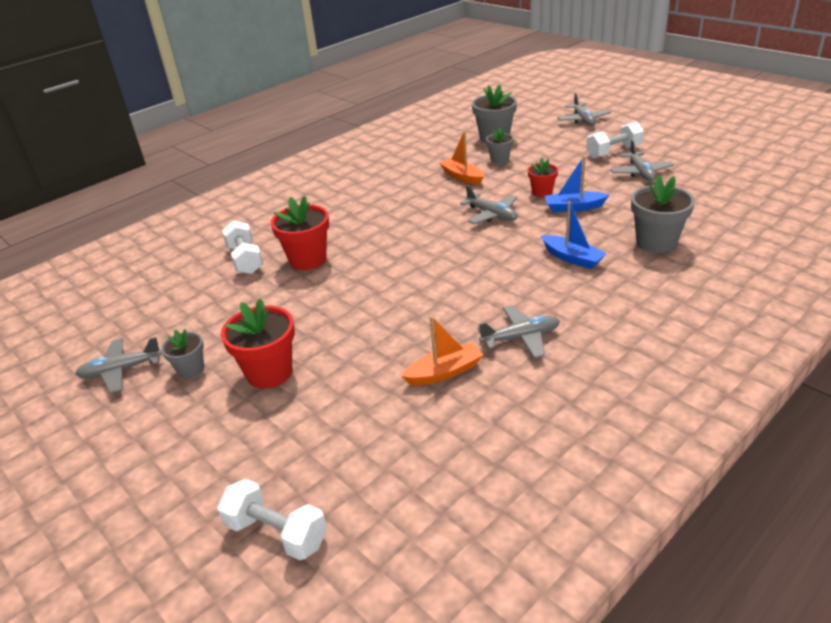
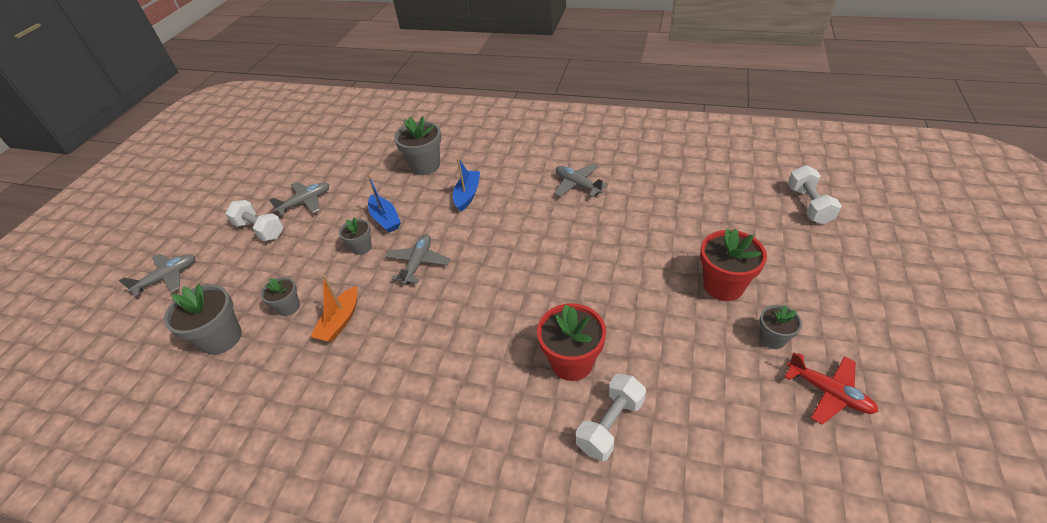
camera: 120 degrees left, 10 degrees up
(121, 370) = (828, 392): grey plane -> red plane
(444, 372) = (637, 202): orange boat -> none
(542, 192) = (361, 247): red flower pot -> grey flower pot

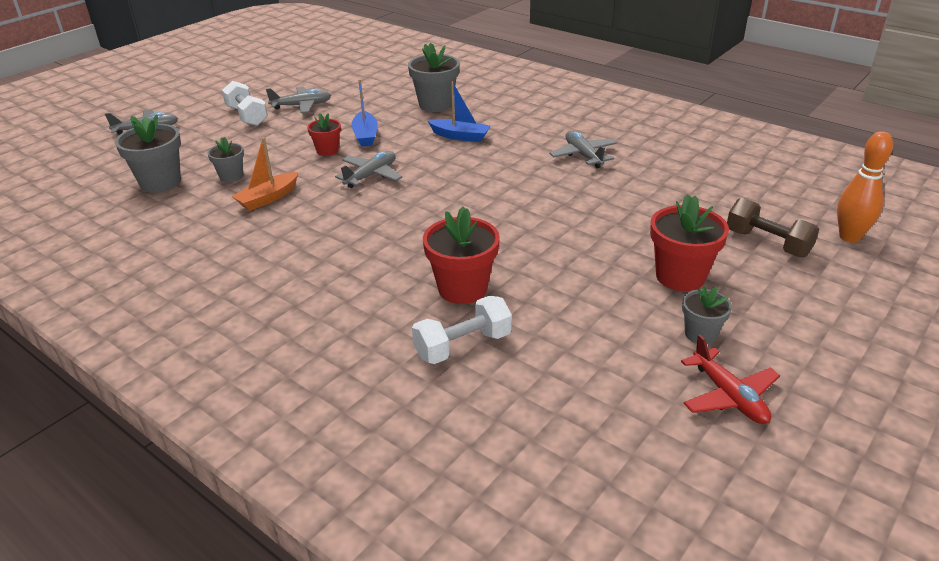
camera: 20 degrees right, 10 degrees down
(361, 247) = (327, 151): grey flower pot -> red flower pot
(467, 195) = (460, 136): blue boat -> blue boat turned 75 degrees clockwise
(760, 230) = (767, 243): none -> brown dumbbell
(808, 205) = (849, 237): white dumbbell -> orange bowling pin

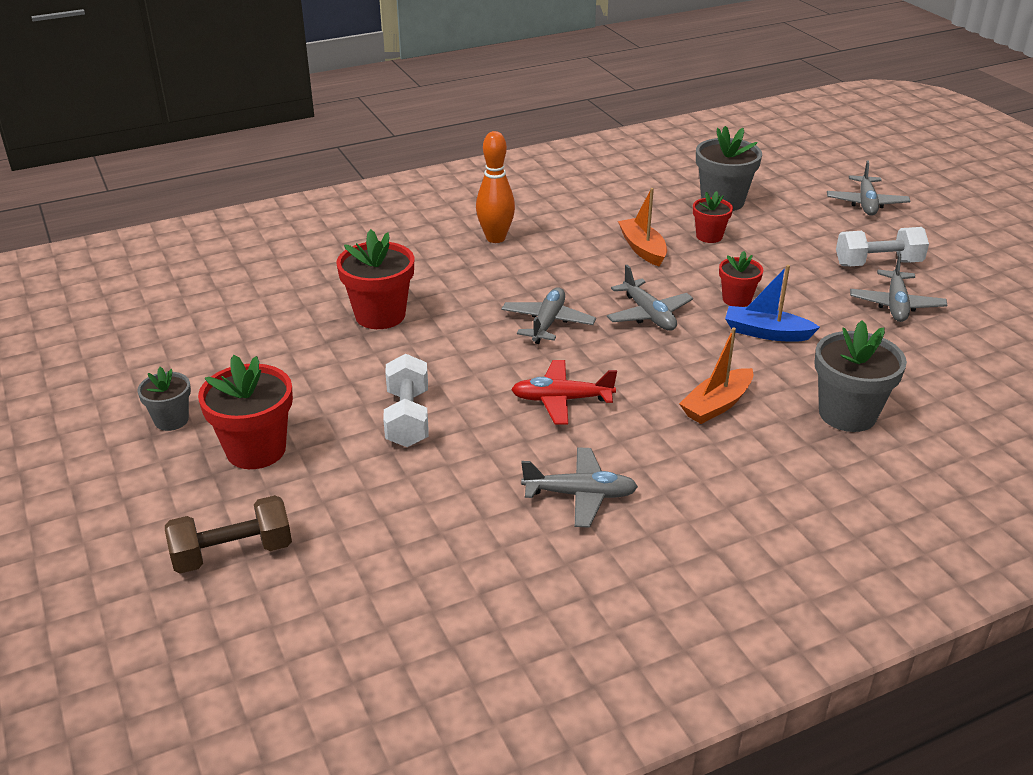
camera: 115 degrees right, 0 degrees up
(231, 176) = (709, 236): grey flower pot -> red flower pot
(413, 209) = (547, 323): none -> grey plane
(460, 136) = (717, 405): blue boat -> orange boat
(463, 346) = (306, 295): white dumbbell -> white dumbbell (408, 418)
(728, 396) = (97, 398): red plane -> red plane (562, 400)
(849, 237) = (161, 643): orange bowling pin -> orange bowling pin (495, 238)

